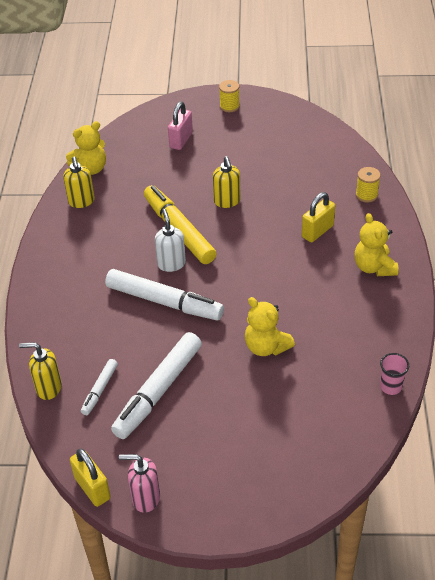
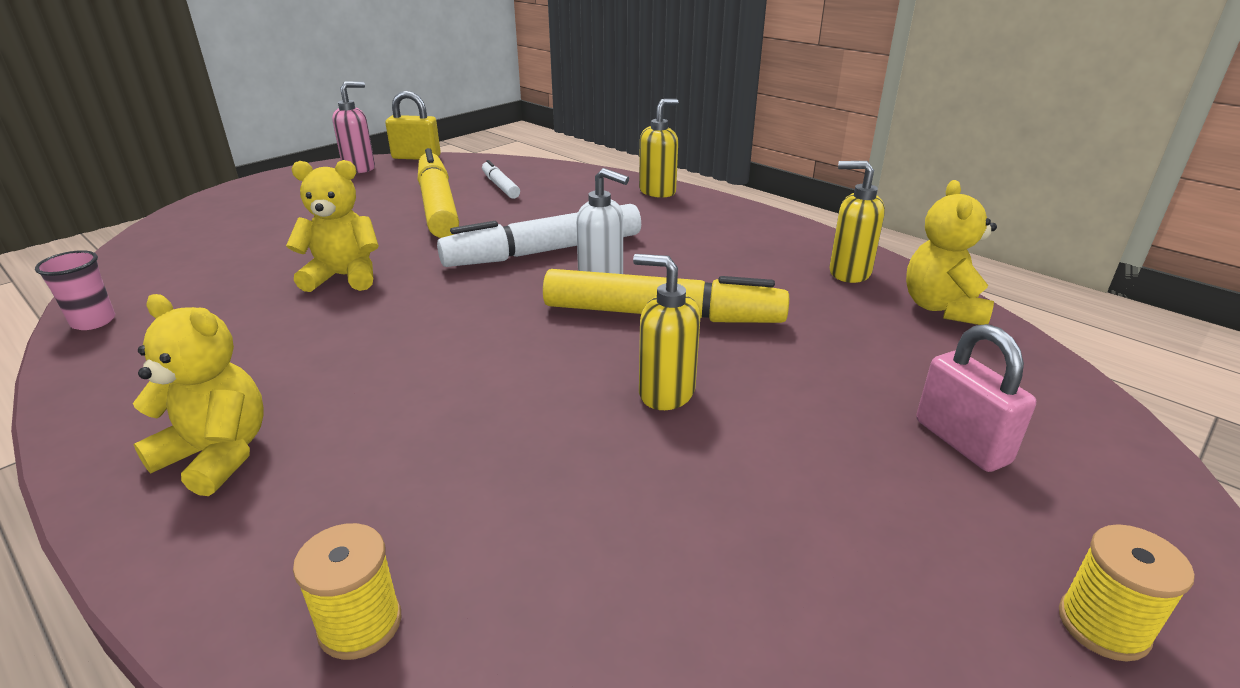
camera: 130 degrees right, 15 degrees down
(48, 388) = (550, 171): yellow soap dispenser -> yellow soap dispenser (657, 192)
(158, 391) = (438, 206): white marker -> yellow marker
(317, 231) = (414, 449): yellow padlock -> none

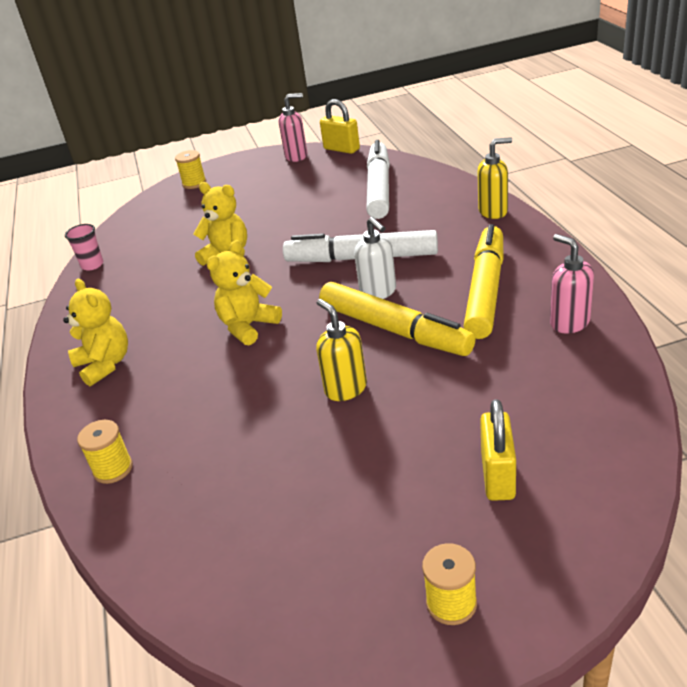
camera: 35 degrees right, 5 degrees up
(220, 207) = (194, 183): none -> yellow spool
(438, 206) = (323, 202): yellow marker -> yellow marker (485, 290)
(500, 186) = (379, 188): white marker -> white marker, size x2.01
(849, 273) = (569, 323): yellow soap dispenser -> pink soap dispenser
(942, 308) = (610, 372): yellow teddy bear -> yellow teddy bear (248, 326)
(961, 441) = (498, 476): pink padlock -> yellow padlock

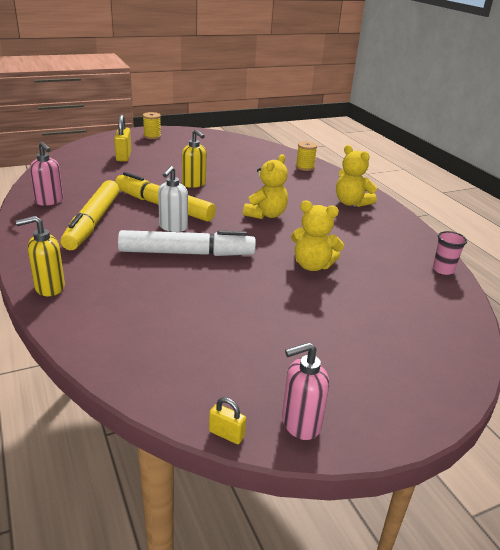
camera: 165 degrees right, 5 degrees down
(194, 183) = (432, 377): yellow spool -> none
(341, 149) = (226, 434): yellow padlock -> yellow padlock, size x0.56
(378, 292) = (173, 227): white soap dispenser -> white soap dispenser turned 120 degrees counterclockwise
(379, 188) = (167, 335): white marker -> none

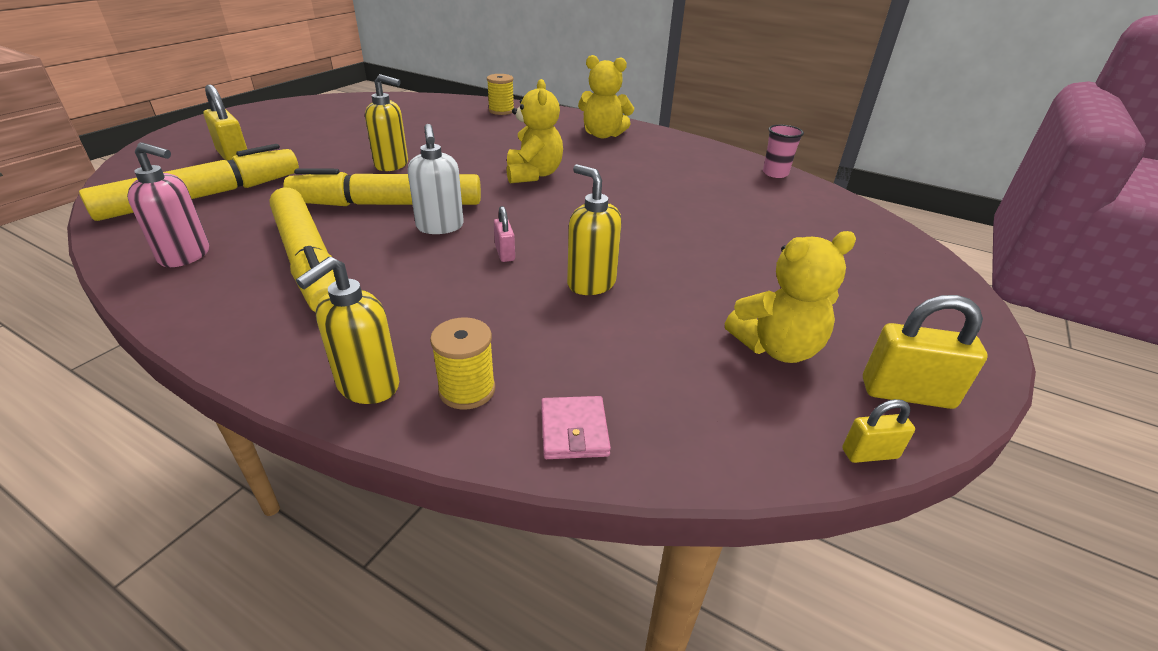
camera: 35 degrees left, 5 degrees up
(88, 174) = (204, 196): none -> yellow marker
(103, 347) = (574, 431): none -> pink wallet
(152, 136) = (244, 121): yellow spool -> yellow spool (467, 390)
(187, 253) = (505, 253): white marker -> pink padlock
(209, 287) = (591, 283): none -> yellow soap dispenser
(300, 424) = (907, 393): pink soap dispenser -> yellow padlock
(312, 265) = (662, 213): yellow teddy bear -> yellow teddy bear (777, 348)

